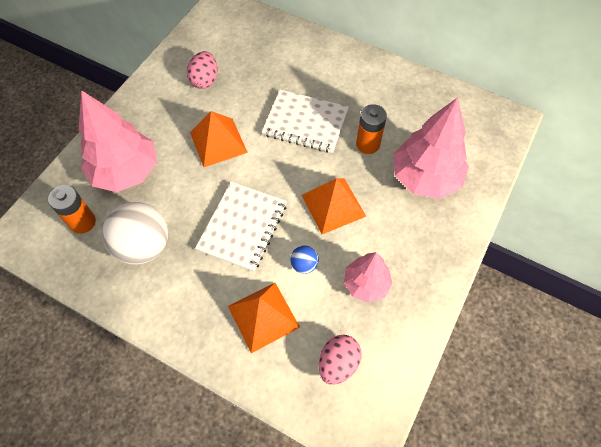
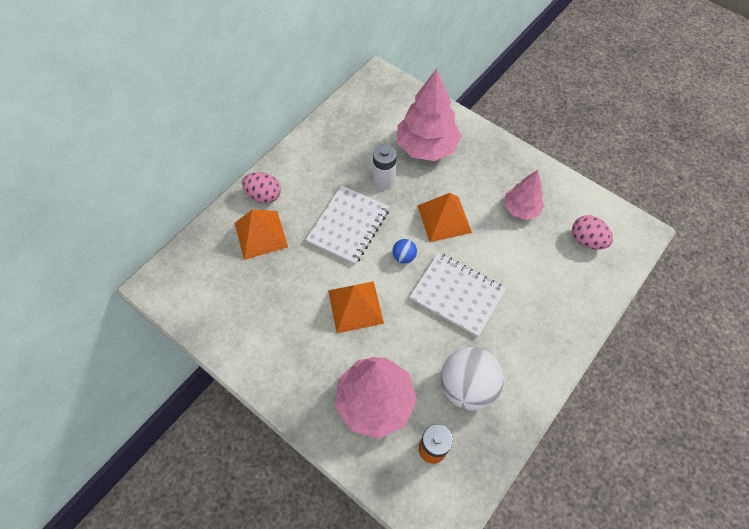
camera: 80 degrees left, 0 degrees up
(205, 80) = (268, 312): pink egg -> pink egg (264, 195)
(263, 316) = (545, 288): orange pyramid -> orange pyramid (261, 234)
(304, 265) = (500, 250): blue ball -> blue ball (404, 257)
(368, 144) = (384, 181): orange battery -> white battery

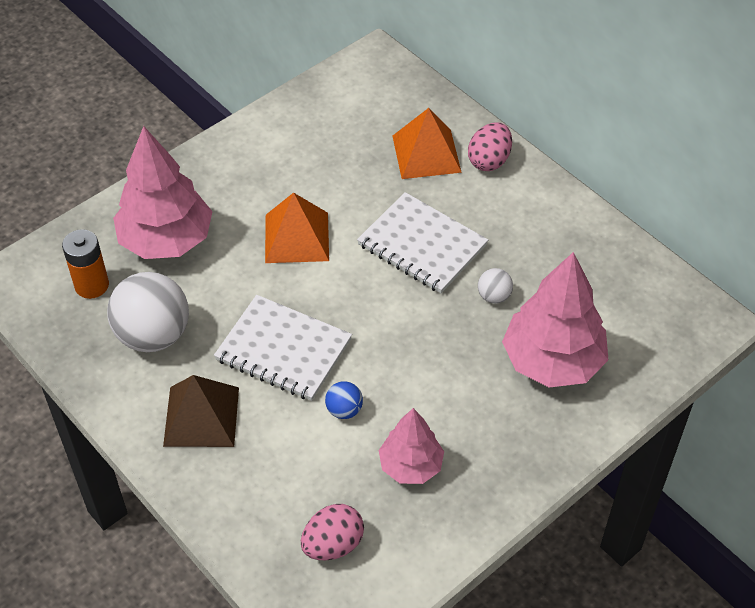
camera: 100 degrees right, 10 degrees down
(384, 181) = (494, 296): white battery -> white ball
(404, 257) = (358, 300): blue ball -> blue ball (344, 410)
(444, 219) = (412, 359): orange pyramid -> none
(457, 295) = (283, 349): white notebook -> white notebook turned 75 degrees clockwise
(524, 335) = (201, 416): none -> brown pyramid

